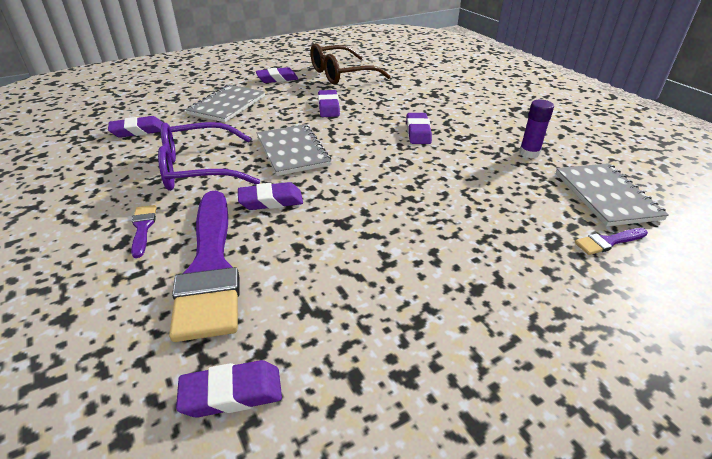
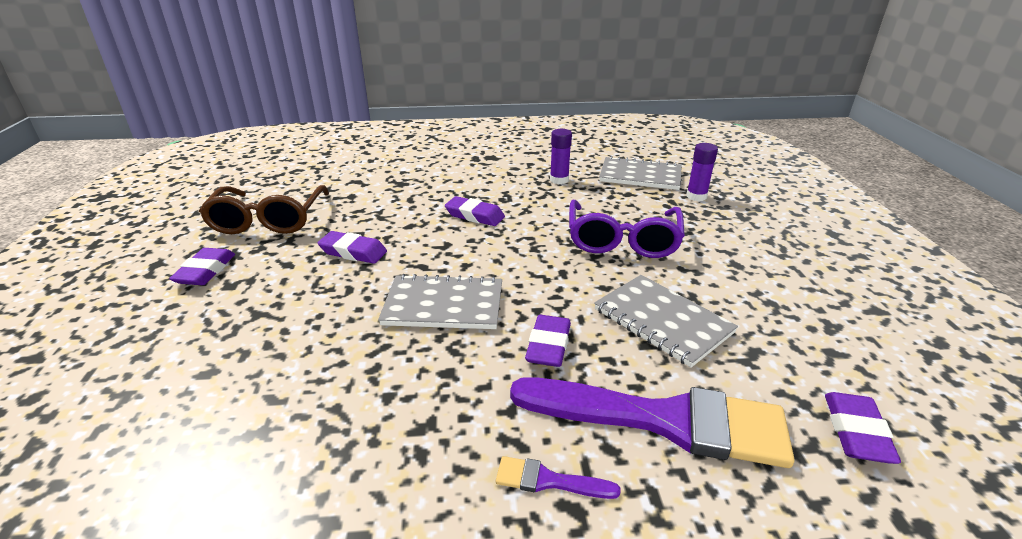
camera: 65 degrees left, 5 degrees down
(138, 131) = (210, 463): purple eraser -> none
(199, 169) = (422, 398): purple glasses -> purple glasses (622, 240)
(227, 105) = (237, 336): grey notebook -> grey notebook (662, 321)
(608, 242) = (696, 196): purple brush -> purple glue stick

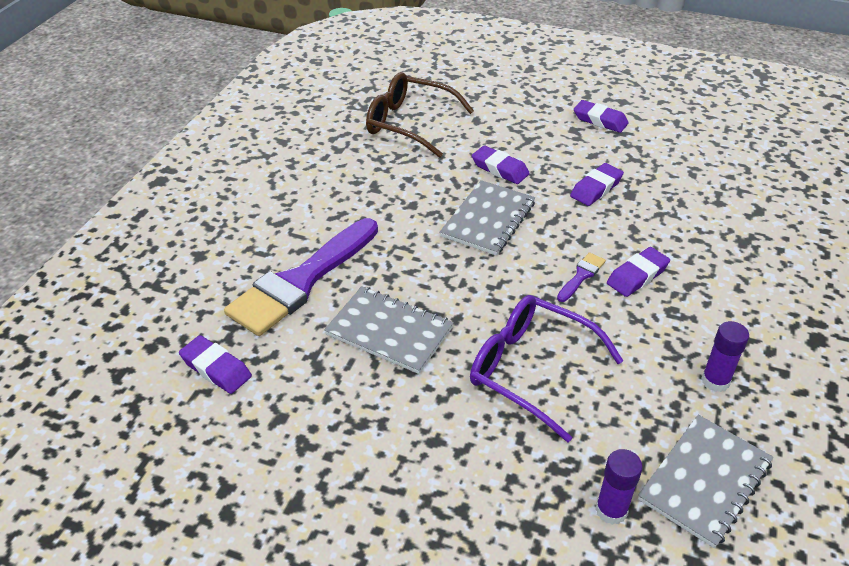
camera: 115 degrees right, 10 degrees up
(268, 220) = (679, 151): brown glasses -> brown glasses (409, 124)
(548, 345) = (405, 257): purple eraser -> purple eraser (500, 169)
(548, 480) = (302, 219): purple brush -> purple brush (581, 276)
(662, 321) = (389, 331): grey notebook -> grey notebook turned 45 degrees clockwise

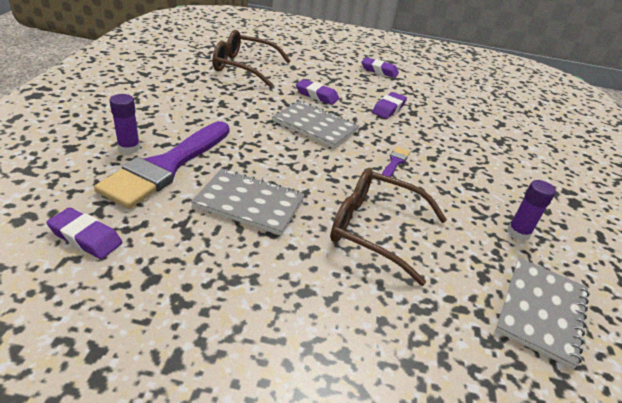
camera: 15 degrees left, 5 degrees down
(488, 219) = (315, 126): grey notebook -> grey notebook turned 75 degrees counterclockwise
(531, 370) = (375, 229): purple glasses -> brown glasses
(611, 510) = (476, 342): purple glue stick -> purple glue stick (129, 148)
(637, 276) = (435, 162): purple eraser -> none

